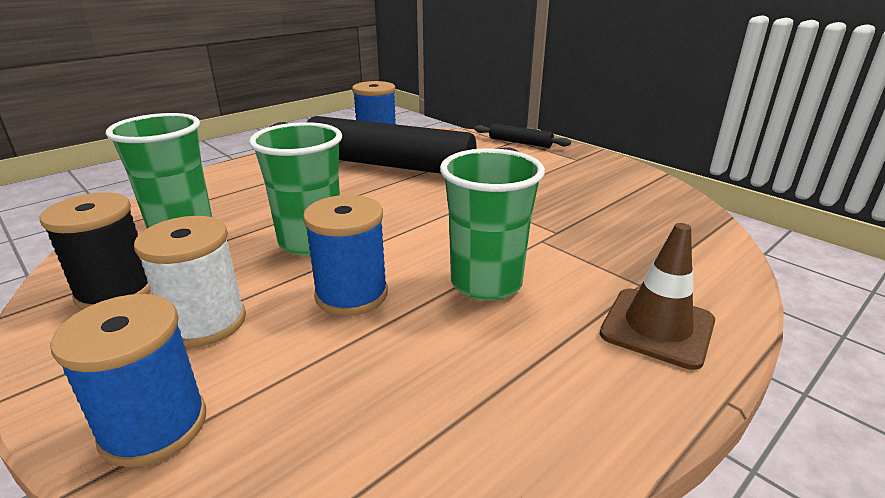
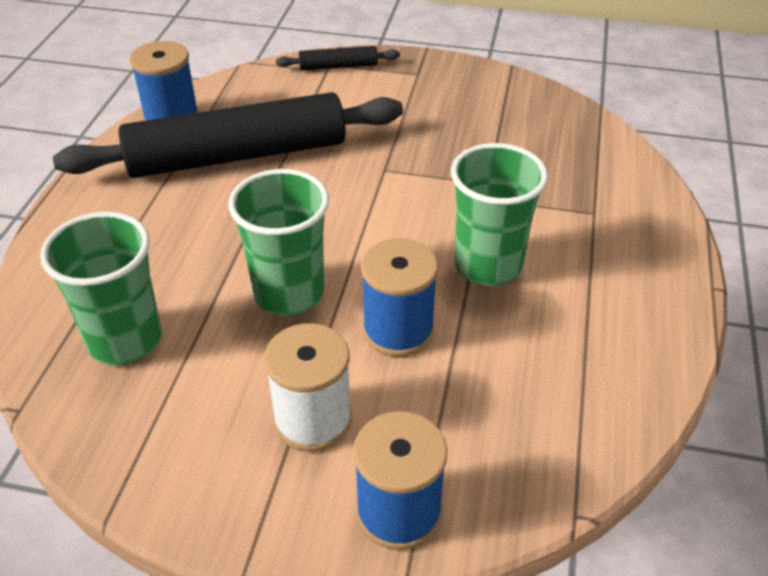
camera: 35 degrees left, 15 degrees up
(116, 291) = (180, 439): black spool -> none
(657, 327) = (635, 249): brown traffic cone -> none

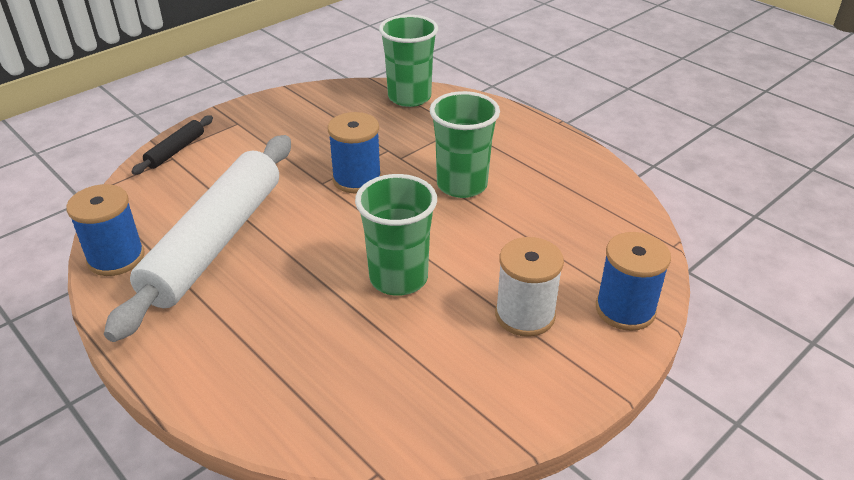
camera: 55 degrees left, 5 degrees down
(125, 340) = (360, 382): green cup -> green cup (409, 97)
(237, 155) = (215, 242): black rolling pin -> white rolling pin
(398, 330) = (481, 245): blue spool -> blue spool (357, 179)

